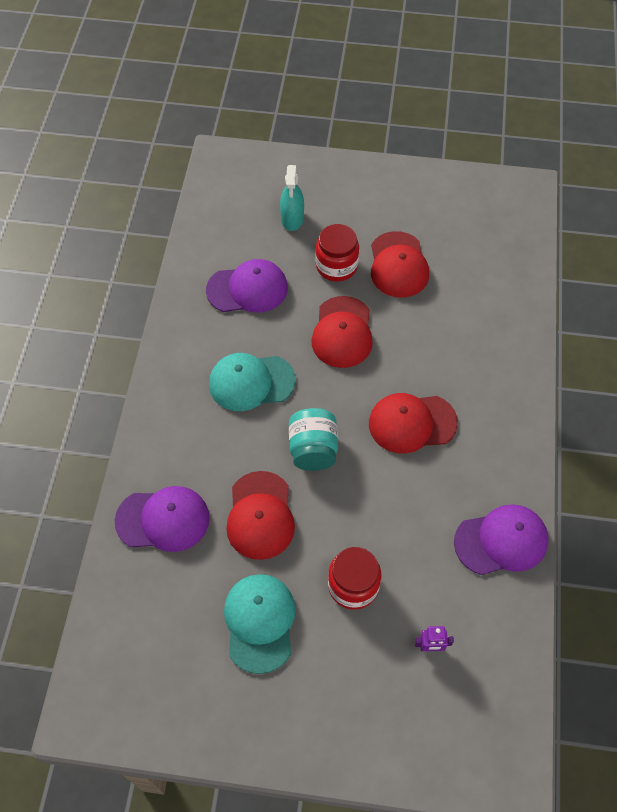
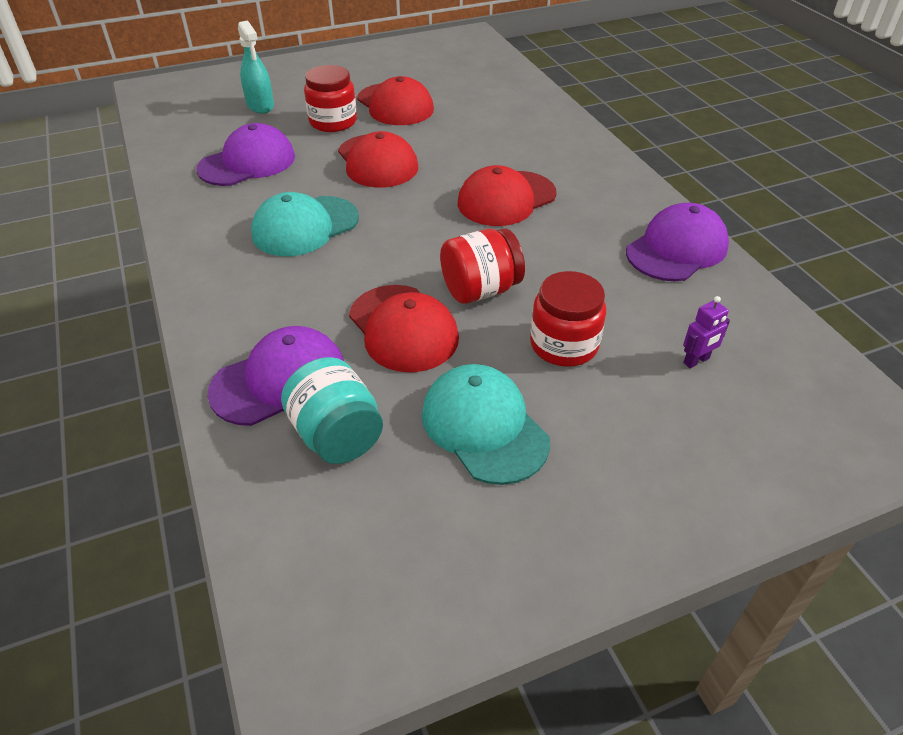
camera: 30 degrees left, 15 degrees down
(313, 450) = (419, 253): turquoise jar -> turquoise jar (337, 435)
(331, 507) = (480, 290): none -> red jar

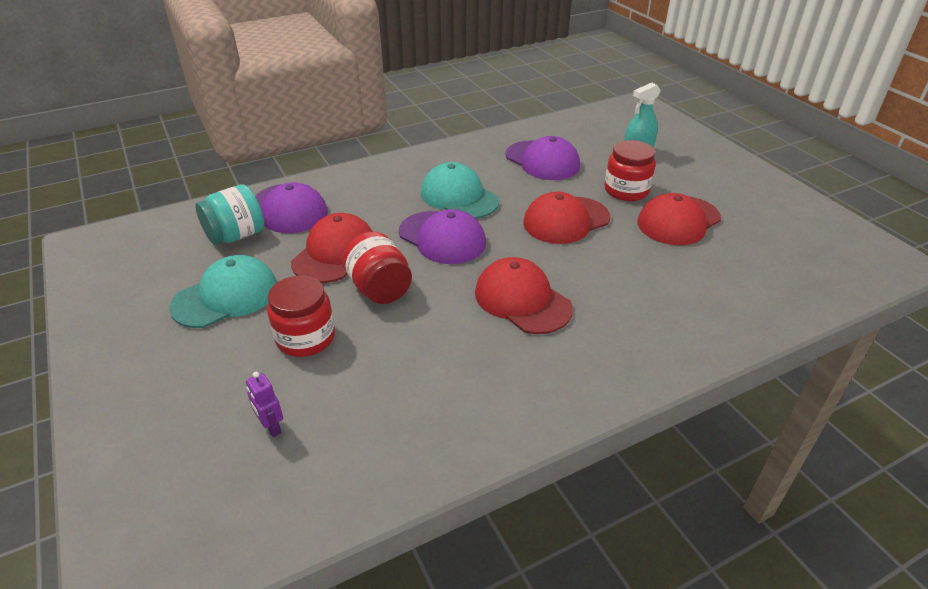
camera: 85 degrees right, 5 degrees down
(403, 328) = (335, 253): red cap -> red cap turned 150 degrees clockwise
(677, 249) = (450, 430): purple cap -> purple cap (442, 238)

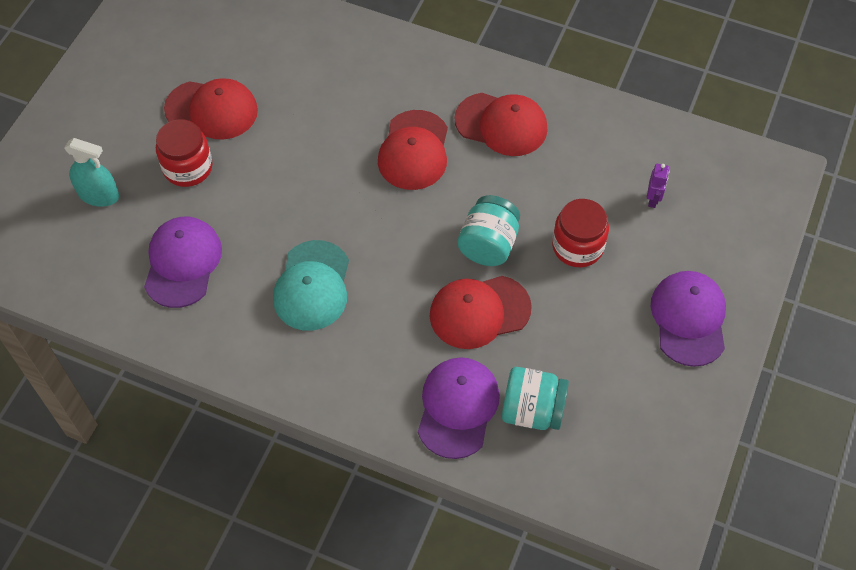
camera: 130 degrees left, 20 degrees up
(226, 296) = (597, 337): turquoise cap -> none
(379, 289) = (488, 244): red jar -> turquoise jar
(442, 238) = (387, 252): purple cap -> purple cap (689, 319)
(566, 220) = (280, 184): red cap -> red cap (501, 124)

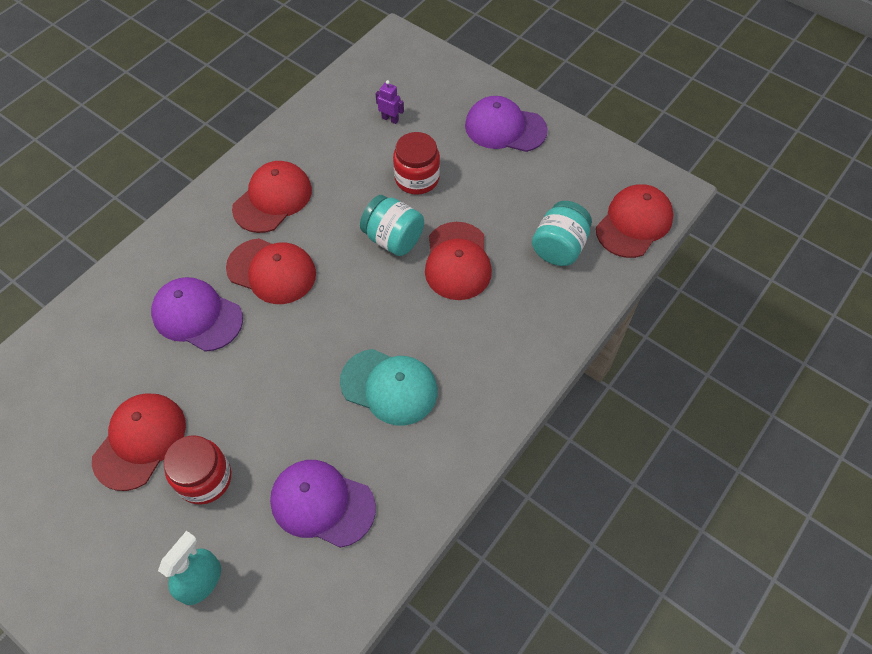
camera: 75 degrees left, 0 degrees up
(457, 408) = (544, 298): purple cap -> purple cap (197, 316)
(596, 488) = (634, 223): none -> red cap

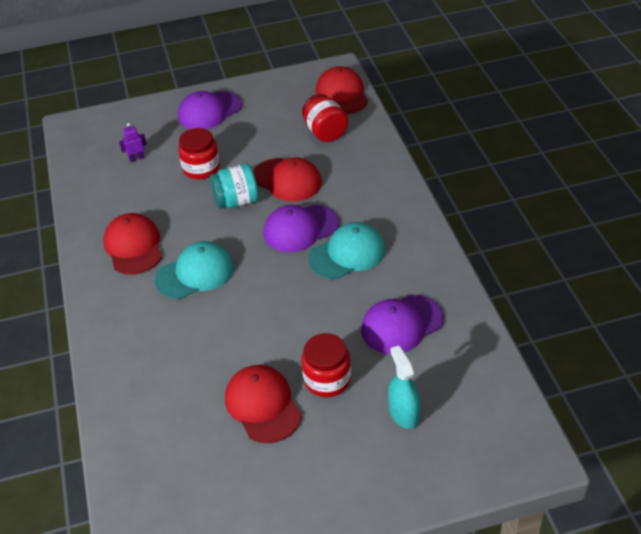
camera: 50 degrees left, 15 degrees down
(197, 316) = (189, 330): purple cap -> purple cap (300, 229)
(272, 271) = (195, 273): red cap -> turquoise cap
(559, 247) = (325, 132): turquoise jar -> red jar

